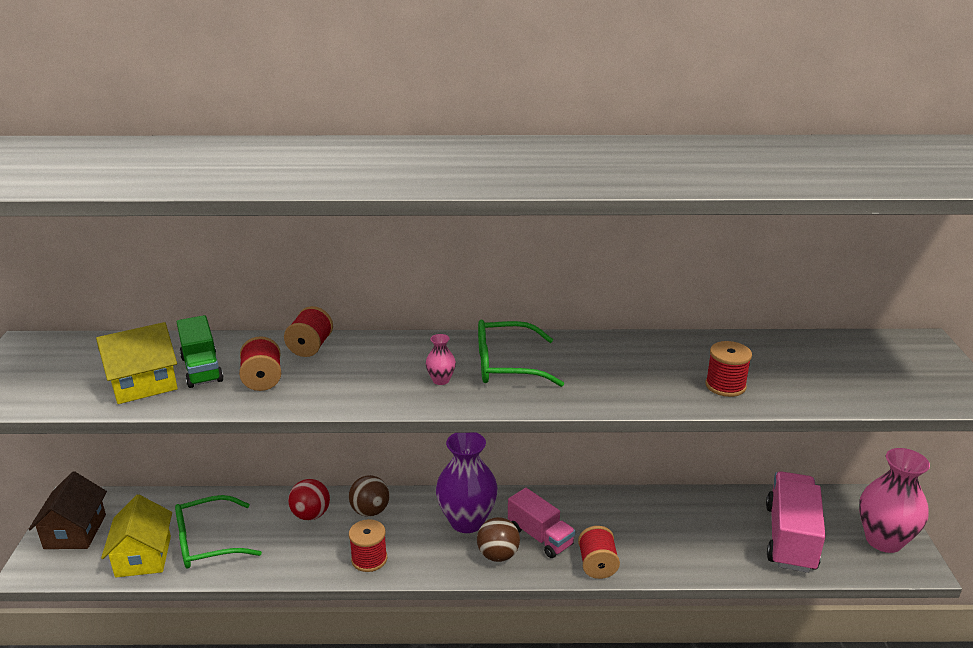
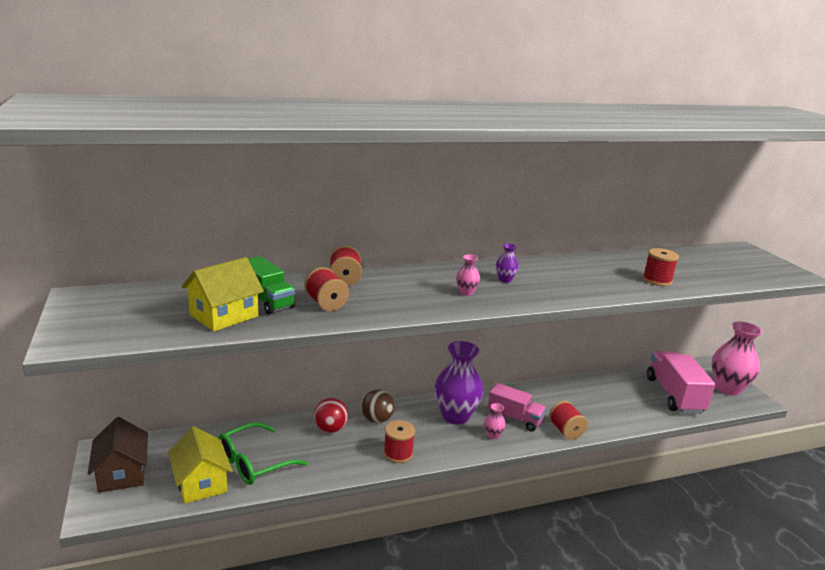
camera: 20 degrees left, 5 degrees down
(498, 555) = (493, 435): brown ball -> pink vase
(507, 365) = (505, 280): green glasses -> purple vase

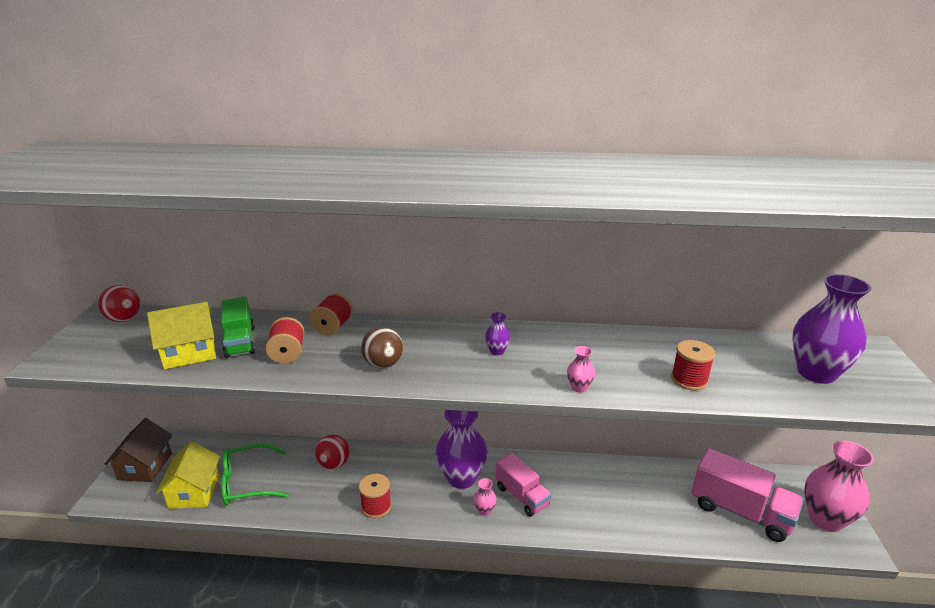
camera: 25 degrees right, 5 degrees up
(110, 298) = (124, 319): none -> red ball
(377, 419) = (382, 463): brown ball -> brown ball (383, 364)
(466, 292) = (438, 362): pink vase -> pink vase (579, 387)
(565, 431) = (569, 525): red spool -> none
(674, 395) = (740, 512): pink truck -> pink truck turned 105 degrees clockwise
(727, 266) = (816, 373): none -> purple vase

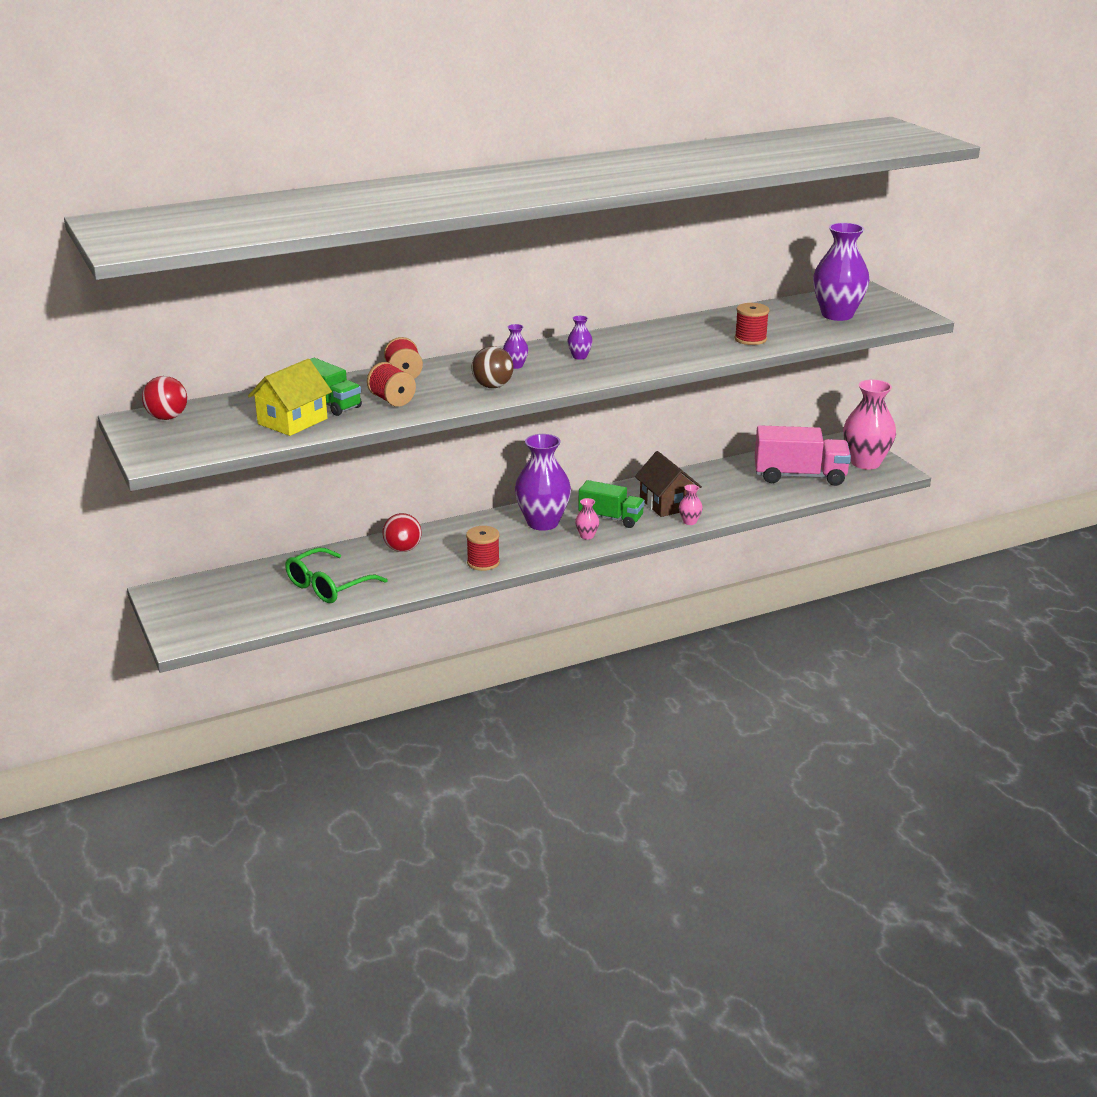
camera: 30 degrees left, 0 degrees up
(145, 466) = (192, 609): brown house -> brown house (667, 504)
(194, 492) = (279, 607): yellow house -> none
(430, 345) = (515, 366): none -> purple vase
(522, 496) = (611, 518): pink truck -> green truck
(579, 387) = (673, 362): pink vase -> pink vase (689, 522)

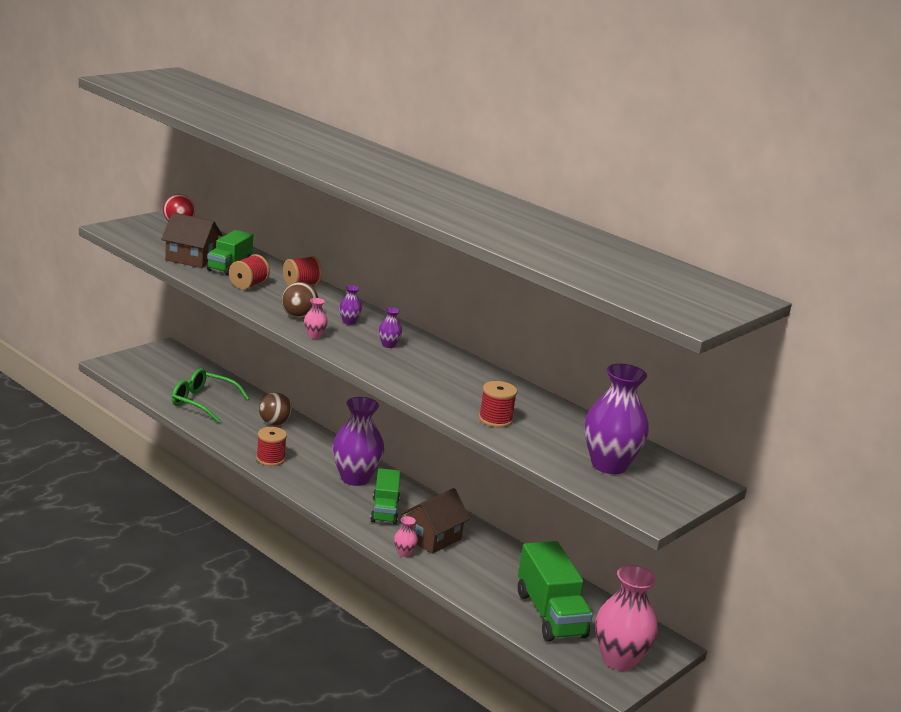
camera: 65 degrees right, 5 degrees down
(292, 421) = (191, 258): yellow house -> brown house
(403, 549) = (274, 423): red ball -> brown ball
(587, 536) = (343, 502): pink vase -> pink vase (314, 336)
(799, 476) = (550, 614): pink truck -> green truck

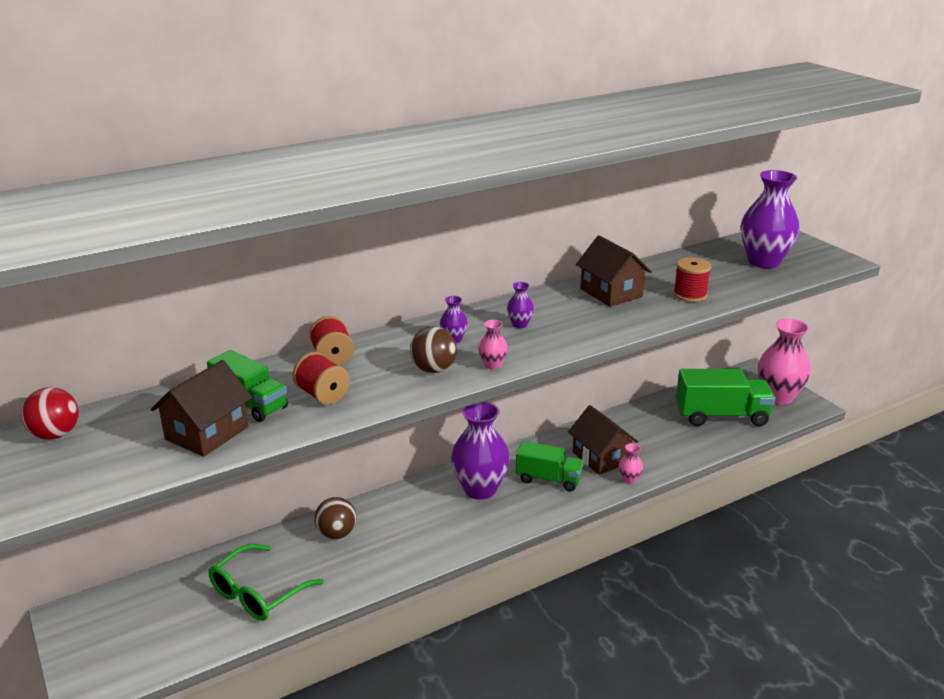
camera: 70 degrees left, 5 degrees up
(270, 459) = (425, 548): red spool -> none
(475, 383) = (611, 293): none -> brown house

